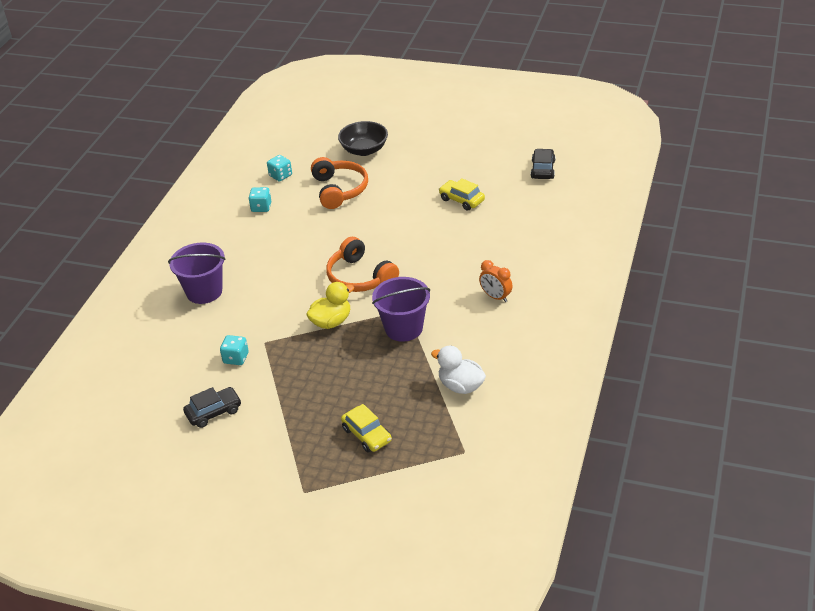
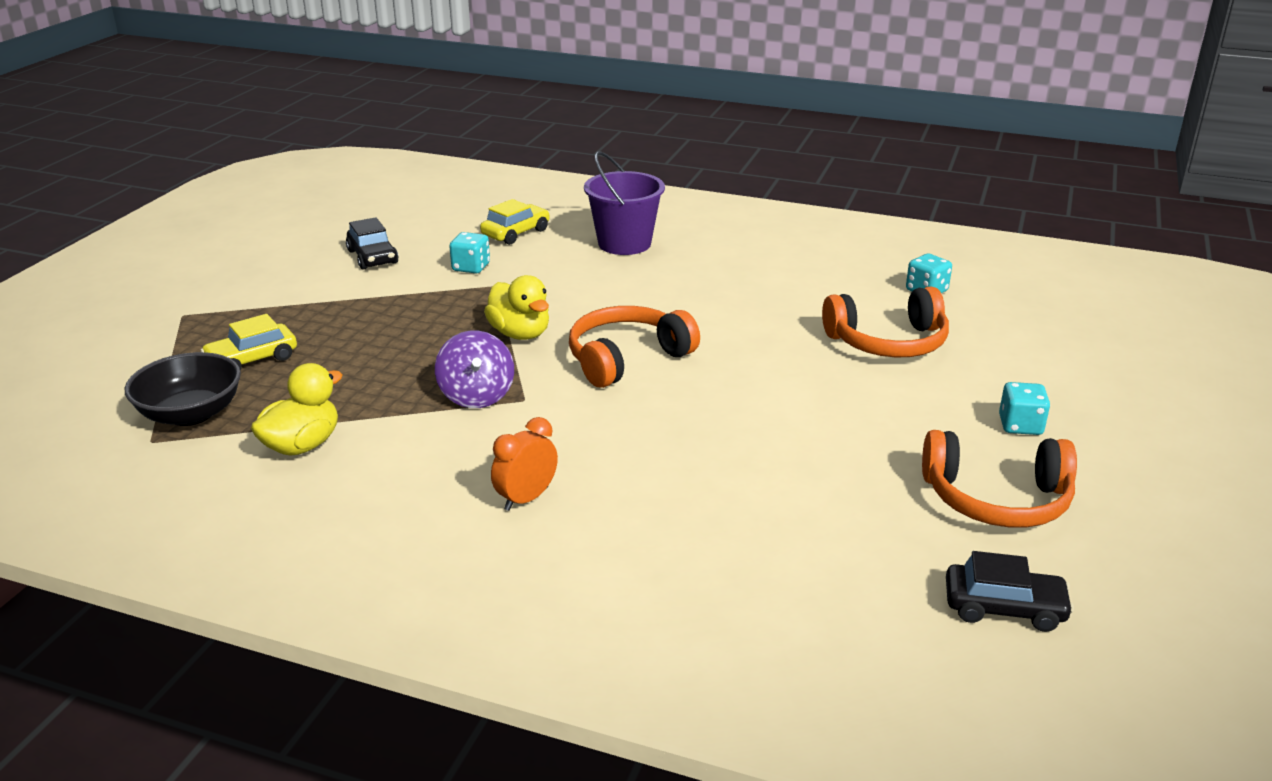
camera: 90 degrees right, 10 degrees down
(261, 207) = (832, 277): turquoise dice -> turquoise dice (1020, 425)
(364, 150) = (1029, 368): black bowl -> black bowl (191, 414)
(403, 328) = (476, 396): purple bucket -> purple spinning top
(460, 386) = (302, 445): white duck -> yellow duck
(461, 200) = (862, 475): yellow car -> yellow car (516, 233)
(474, 166) = (996, 499): none -> orange headphones

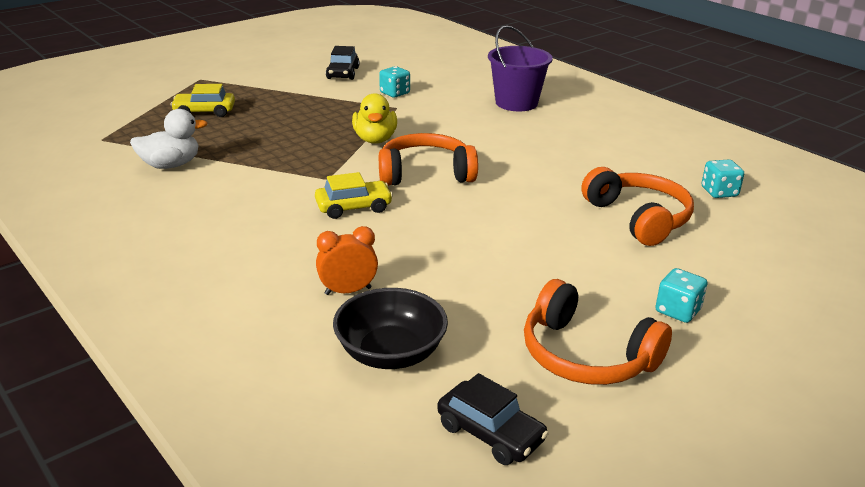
camera: 30 degrees right, 0 degrees up
(191, 414) = (138, 131): black bowl -> black bowl (391, 353)
(302, 445) = (171, 165): yellow duck -> white duck
(476, 396) = (302, 168): purple spinning top -> none
(516, 233) = (450, 80): yellow car -> yellow car (353, 207)
(526, 499) = (253, 236): orange clock -> orange clock (348, 291)
(888, 342) = (638, 218): orange headphones -> orange headphones turned 135 degrees counterclockwise

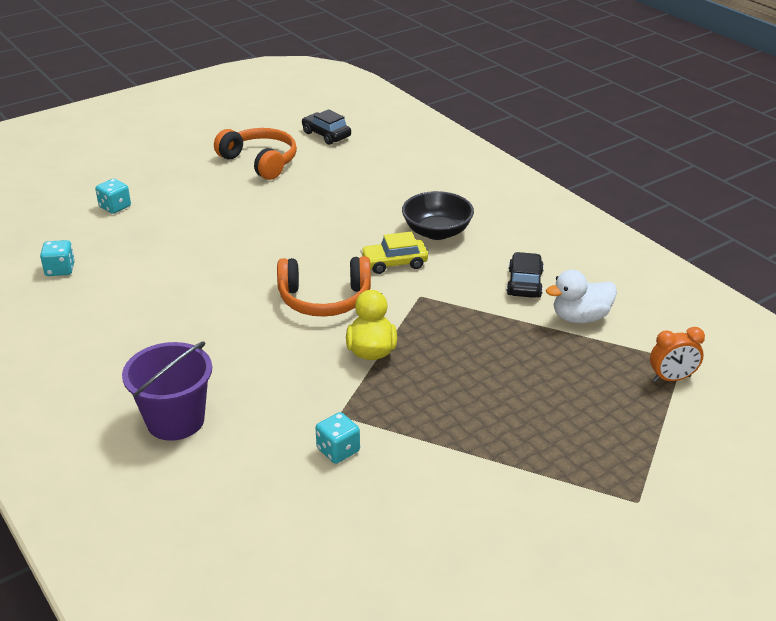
camera: 175 degrees left, 5 degrees up
(204, 112) = (589, 411): yellow car -> none
(343, 73) = (415, 514): black car -> black car (524, 283)
(348, 291) = (397, 198): orange clock -> orange clock (672, 378)
(391, 353) = (371, 166): black bowl -> black bowl (437, 232)
(638, 218) = (156, 246): orange headphones -> none
(677, 311) = (187, 181): turquoise dice -> turquoise dice (115, 207)

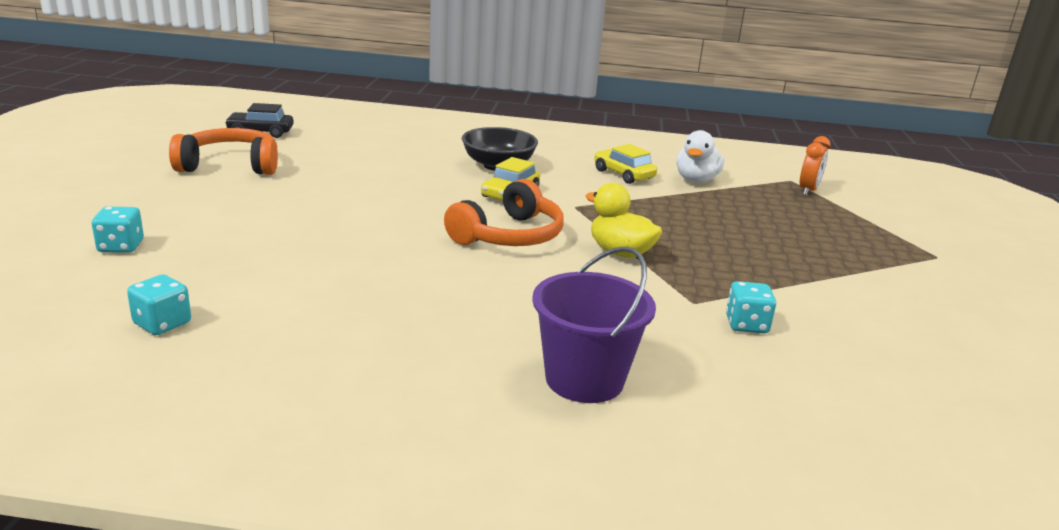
camera: 50 degrees left, 10 degrees down
(524, 283) = (623, 174): black car -> yellow car

